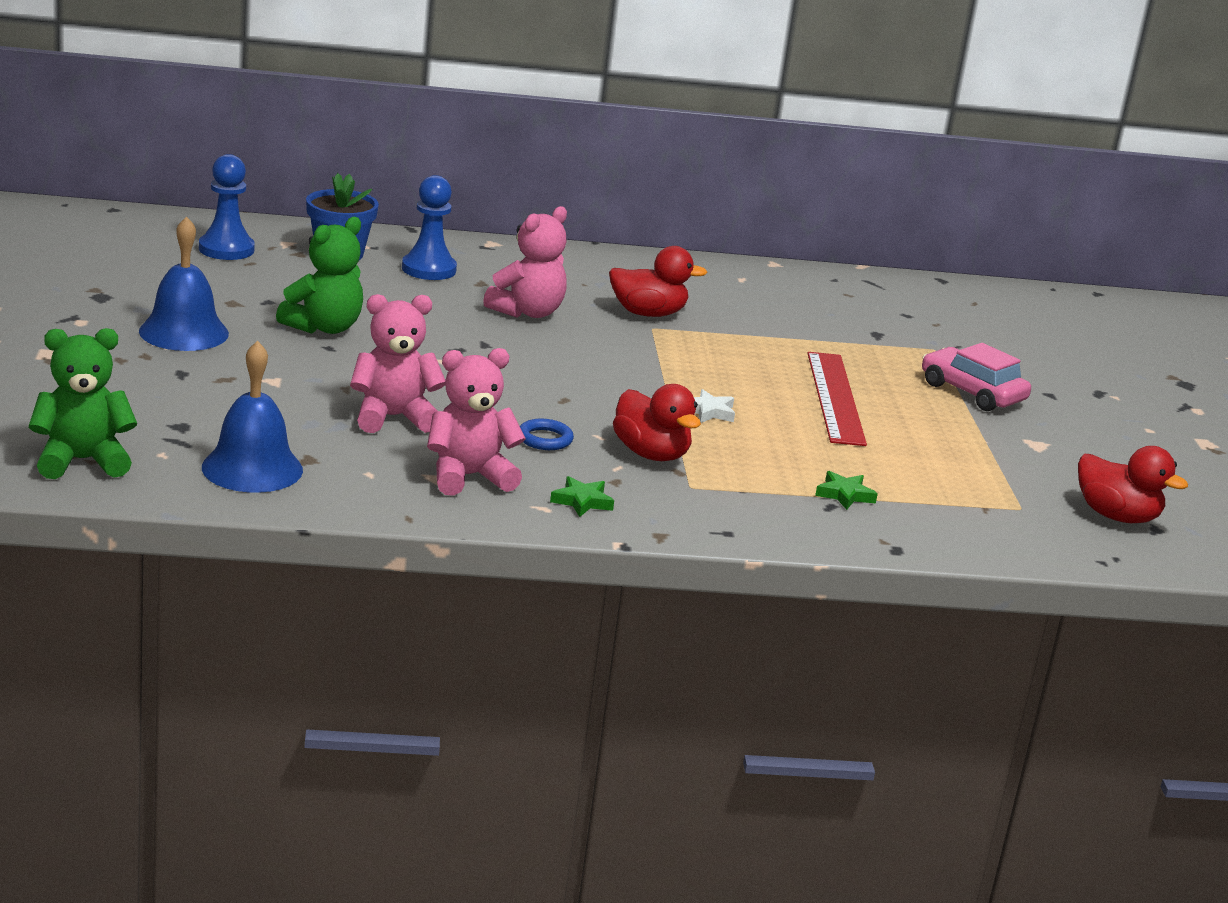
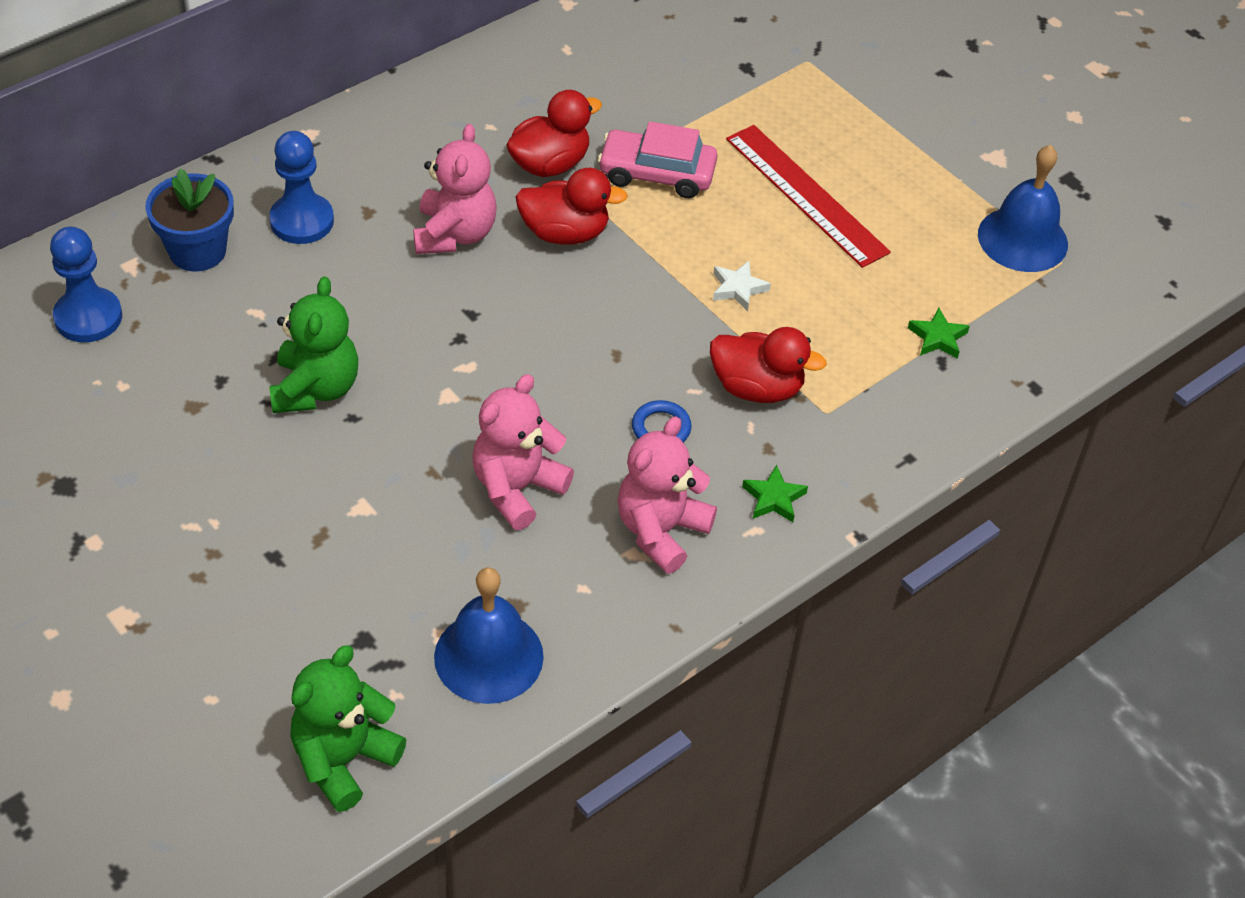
camera: 35 degrees left, 25 degrees up
(184, 332) = (205, 489): blue bell -> blue bell (1022, 239)
(972, 392) = (890, 111): pink car -> pink car (657, 173)
(1116, 516) = (1128, 223): red duck -> red duck (565, 233)

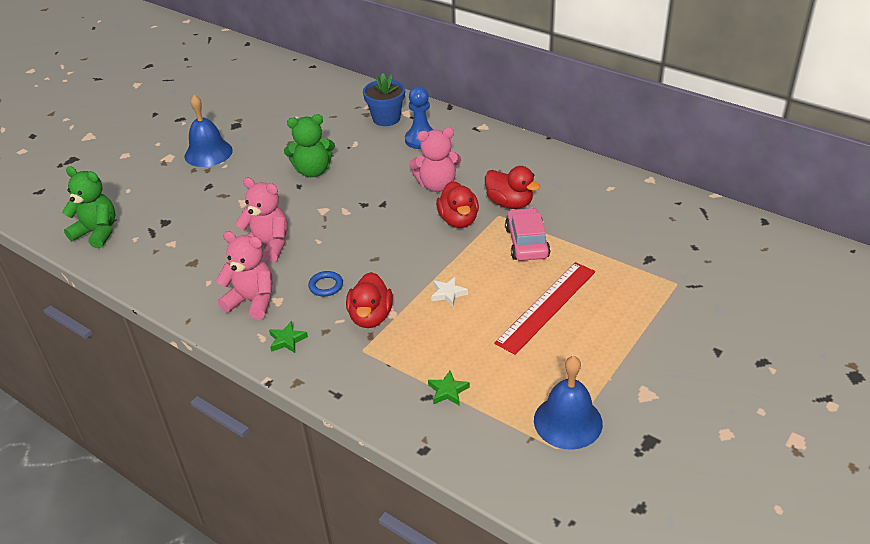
camera: 80 degrees right, 10 degrees down
(88, 317) = (332, 104): blue pawn -> none
(488, 656) = (160, 261): blue bell -> blue bell (208, 153)

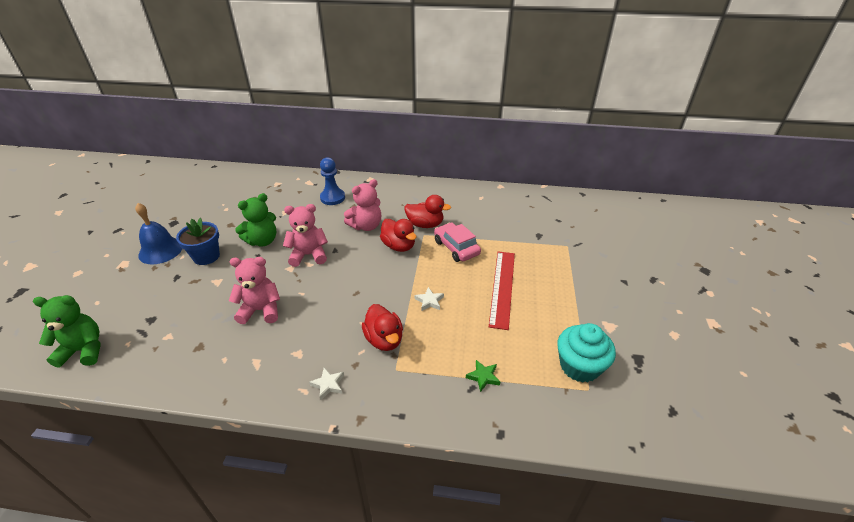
camera: 30 degrees left, 0 degrees up
(252, 301) = (275, 362): pink teddy bear -> pink teddy bear (309, 255)
(287, 340) = (328, 385): green star -> white star
(326, 286) = (331, 327): blue ring -> none
(386, 118) = (296, 189): blue flower pot -> blue flower pot (206, 256)
(568, 421) = (579, 366): blue bell -> turquoise cupcake

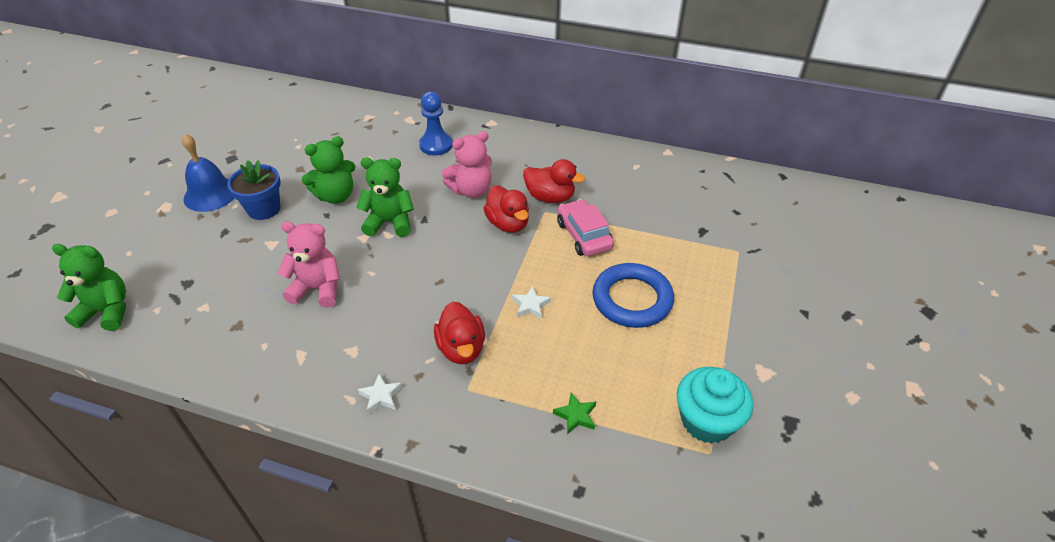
camera: 10 degrees right, 5 degrees up
(309, 255) = (390, 222): pink teddy bear -> green teddy bear
(502, 288) = (632, 299): red ruler -> blue ring

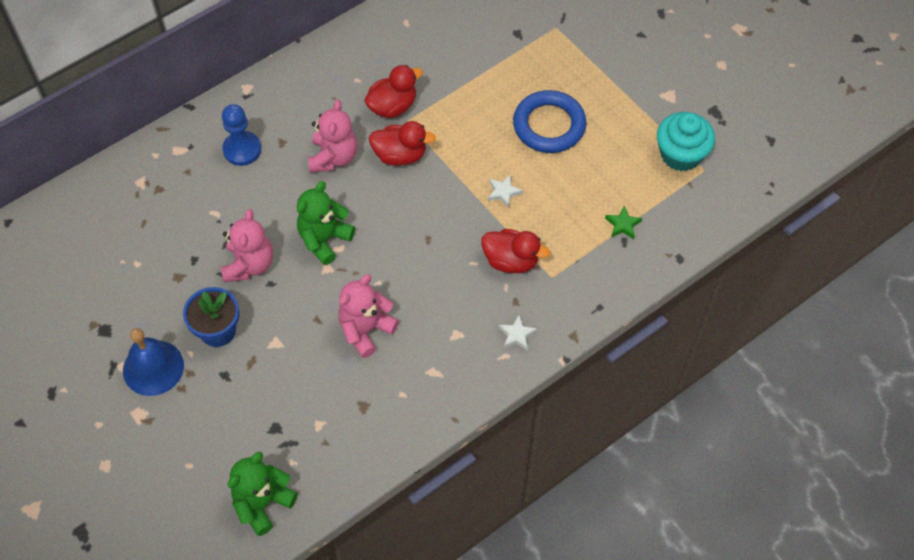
camera: 55 degrees left, 15 degrees up
(336, 196) = (249, 264): green teddy bear -> pink teddy bear
(584, 235) = (458, 112): pink car -> none

